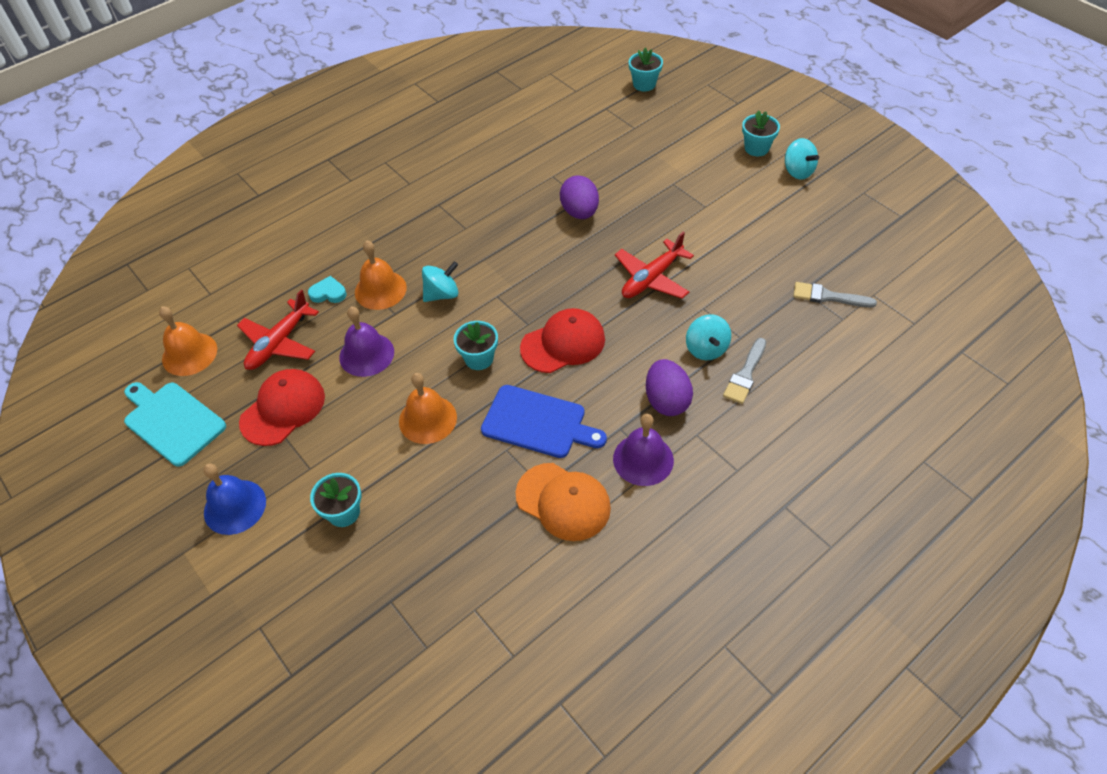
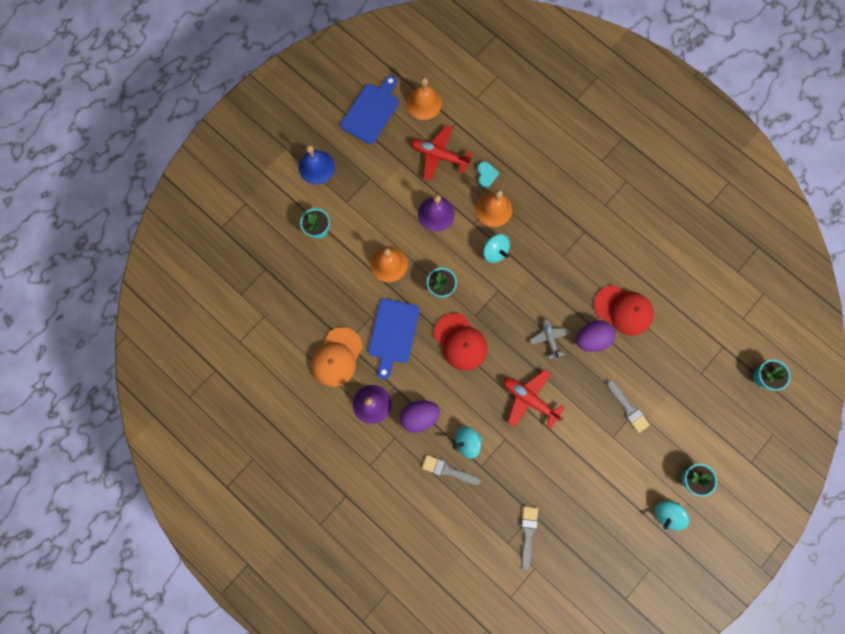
camera: 80 degrees right, 25 degrees up
(172, 421) = (371, 111): turquoise cutting board -> blue cutting board
(283, 409) = (387, 173): red cap -> red cap (623, 310)
(572, 251) = (549, 338): none -> grey plane
(670, 189) = (628, 408): none -> grey brush

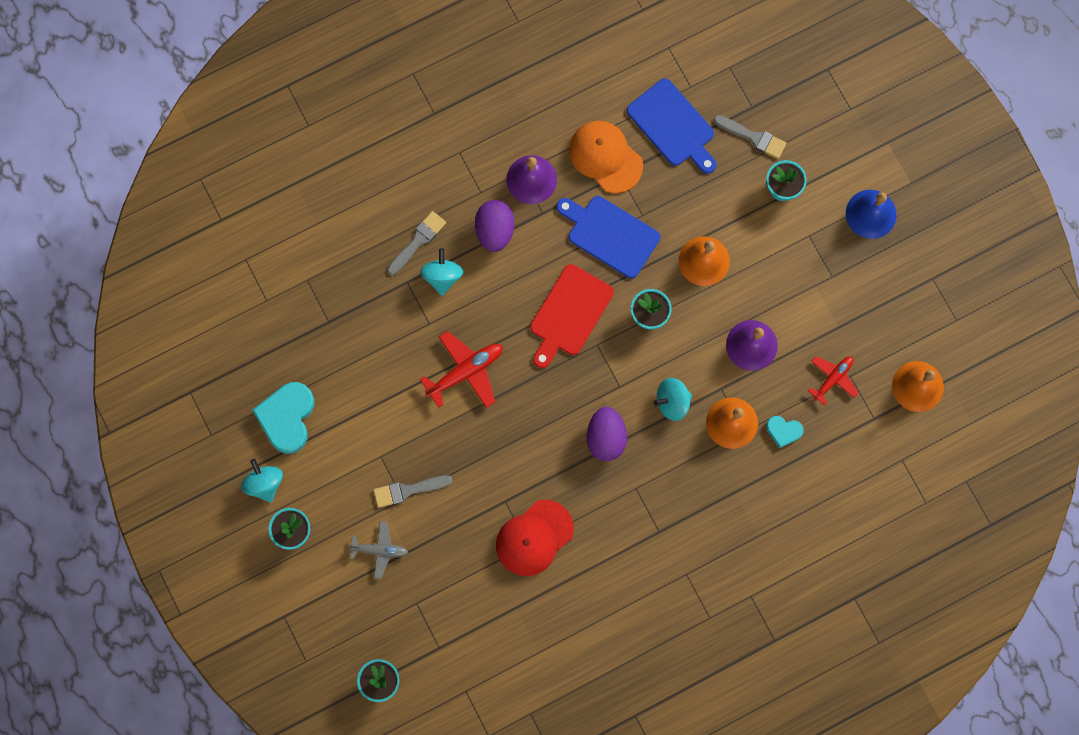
camera: 110 degrees right, 0 degrees up
(371, 111) = (928, 312): blue cutting board -> blue cutting board (673, 126)
(439, 156) = (833, 378): red plane -> red plane, size x0.65
(460, 342) = (569, 313): red cap -> red cutting board
(528, 533) = (308, 308): grey brush -> grey brush (753, 137)
(549, 338) = (533, 427): grey plane -> grey plane (380, 550)
(591, 339) = (512, 481): purple egg -> purple egg (606, 437)
(613, 516) = (287, 417): none -> turquoise heart

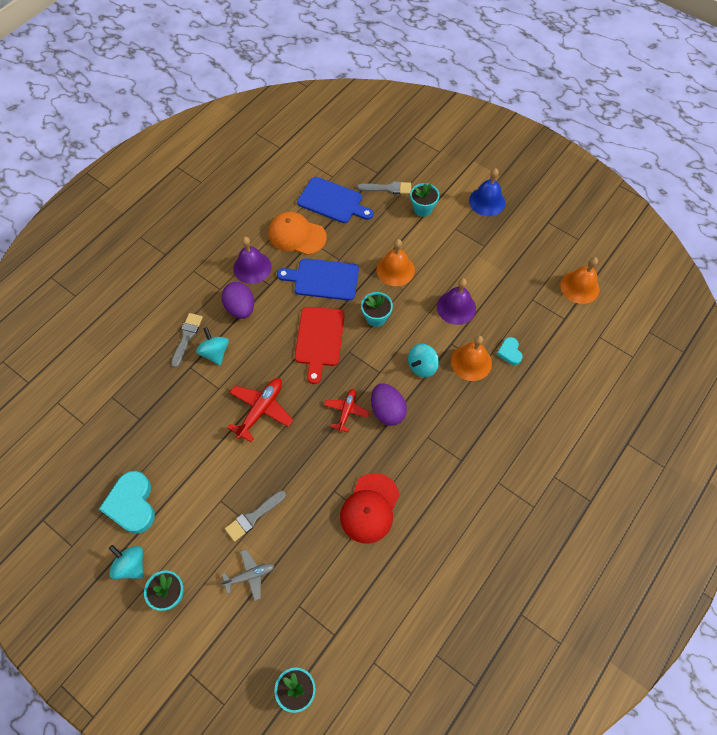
camera: 25 degrees left, 15 degrees down
(783, 431) = (509, 352): turquoise heart -> turquoise heart turned 90 degrees clockwise
(833, 378) = (522, 305): red plane -> red plane (346, 411)

